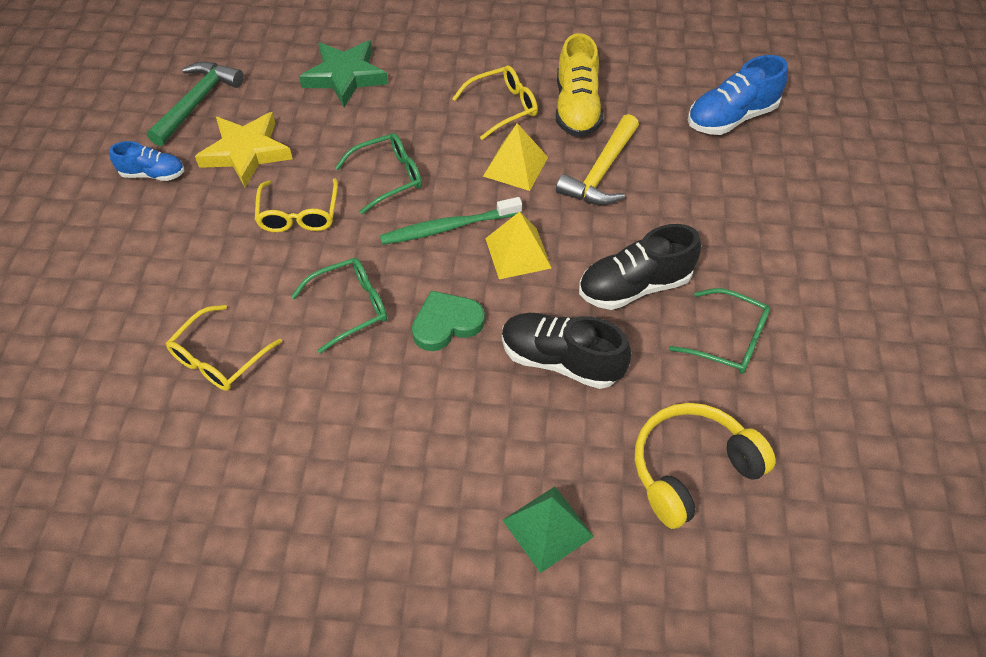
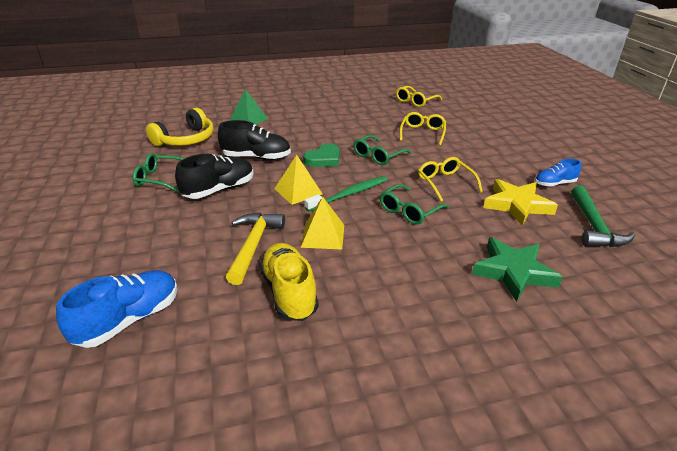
camera: 160 degrees right, 20 degrees down
(502, 107) = (357, 277): yellow glasses -> yellow glasses (415, 101)

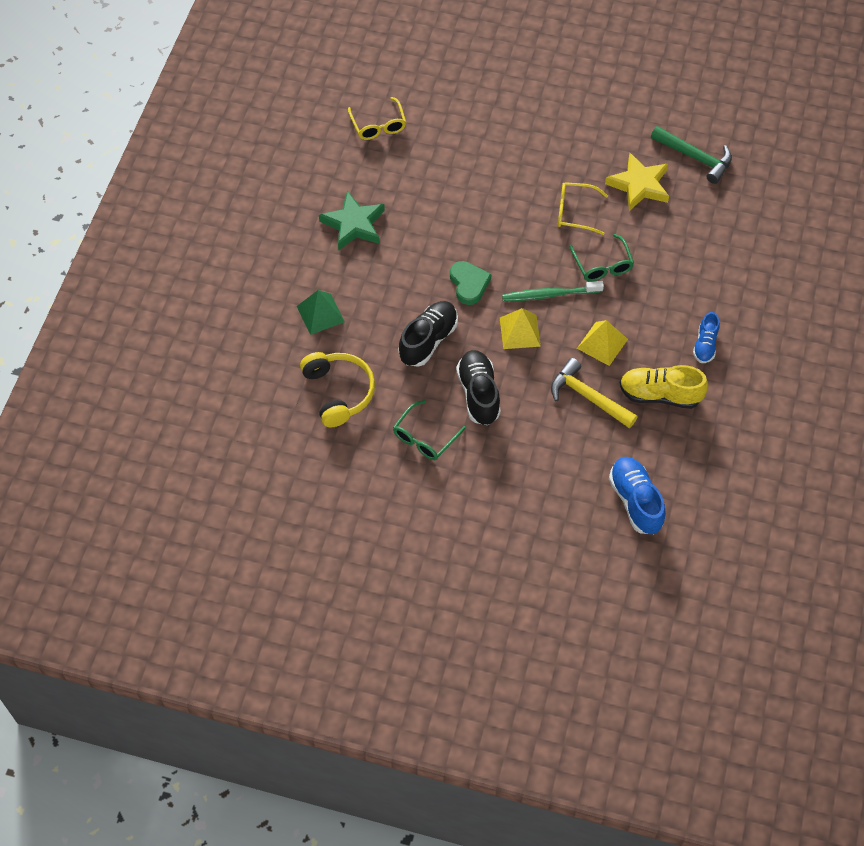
camera: 60 degrees left, 25 degrees up
(349, 194) = (549, 295): green toothbrush -> green toothbrush turned 90 degrees counterclockwise
(378, 156) = (491, 235): green glasses -> none
(422, 133) = (466, 169): yellow glasses -> none
(513, 272) = (715, 247): green star -> green star (354, 224)
(554, 184) = (625, 134): blue shoe -> blue shoe (705, 345)

